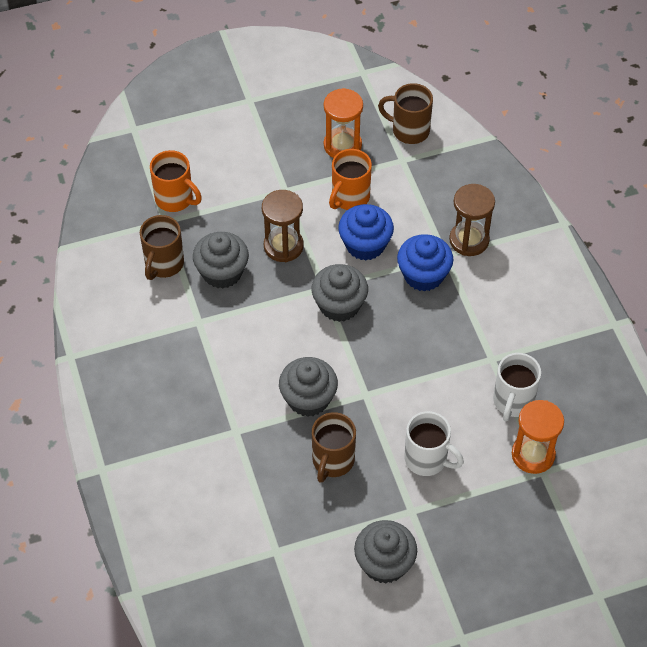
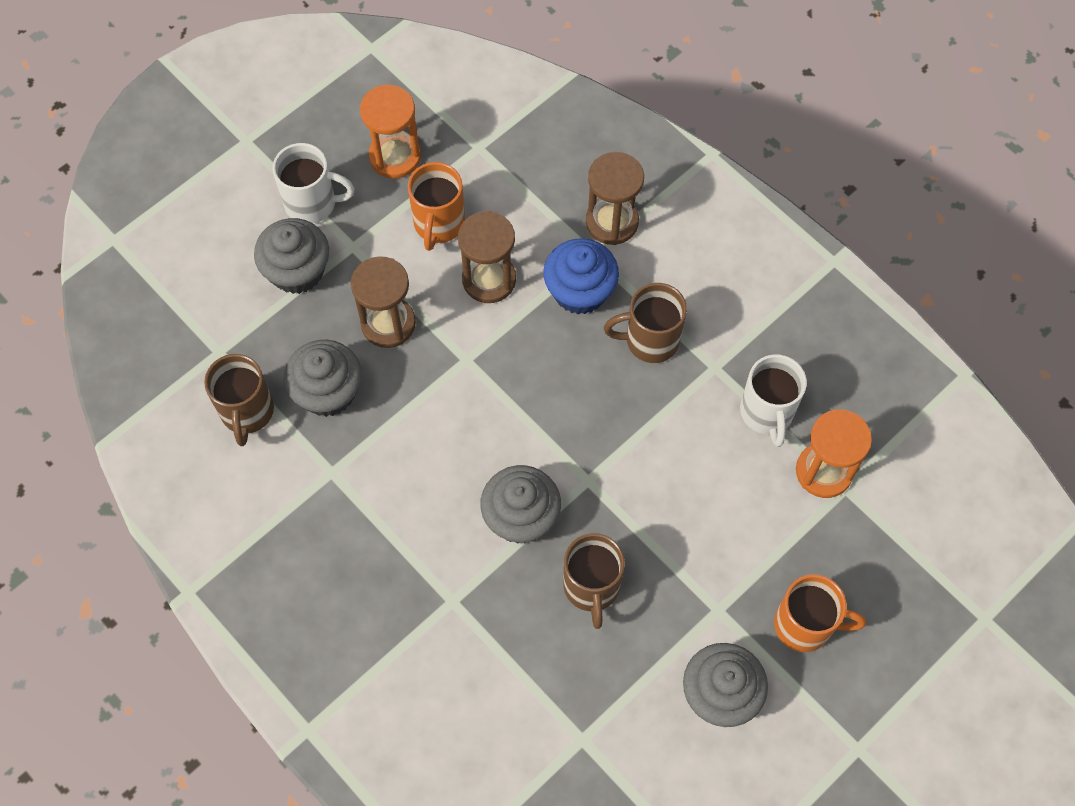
camera: 25 degrees left, 10 degrees up
(175, 199) = (217, 315): orange mug -> orange mug (805, 625)
(339, 305) = (497, 374): grey cupcake -> grey cupcake (297, 271)
(365, 244) = (489, 280): blue cupcake -> brown hourglass
(409, 130) = (467, 104): brown mug -> brown mug (649, 340)
(427, 459) = (704, 533): white mug -> white mug (312, 203)

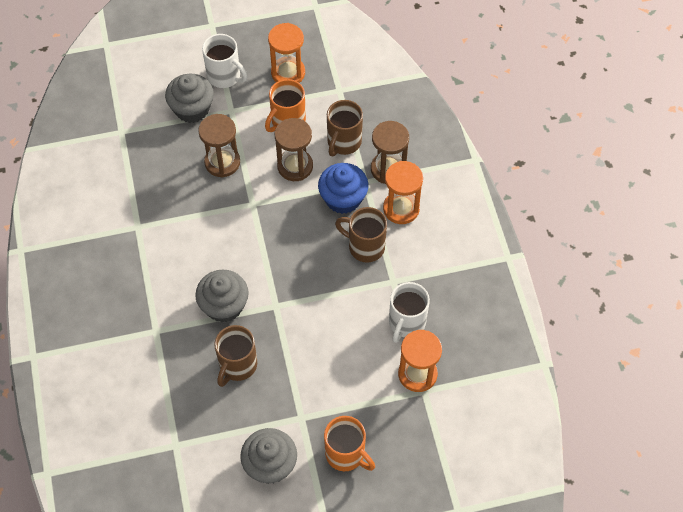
camera: 30 degrees right, 5 degrees down
(247, 412) = (114, 171): brown mug -> brown mug (343, 142)
(328, 392) = (164, 182): grey cupcake -> none
(662, 266) = (401, 208): none -> orange hourglass

